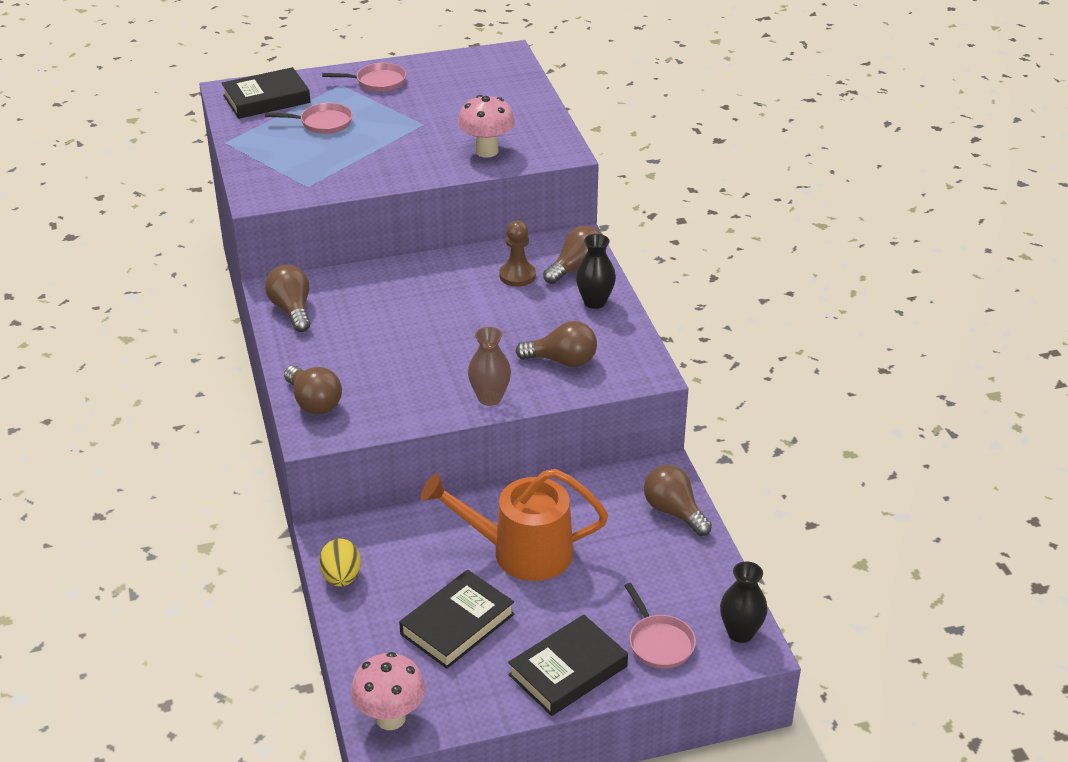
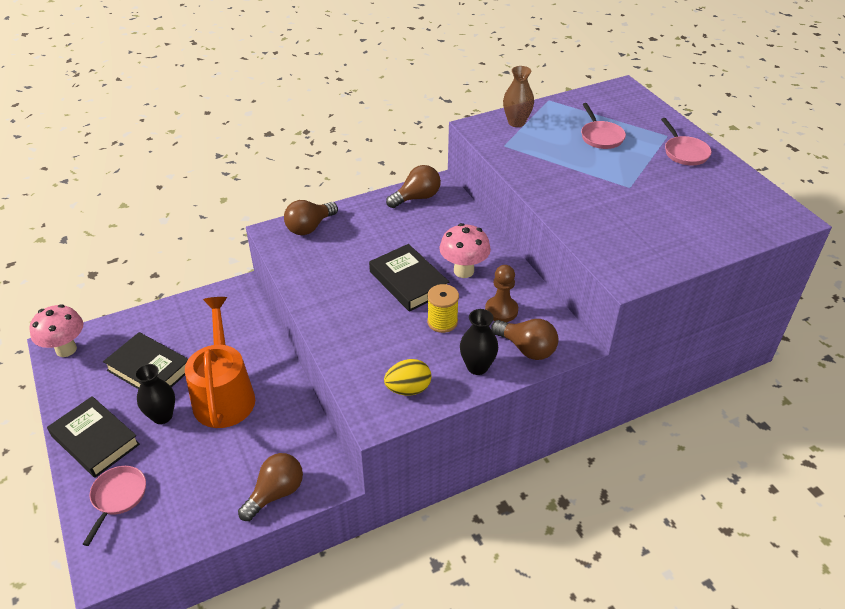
camera: 80 degrees right, 5 degrees up
(266, 99) = (621, 106): black book -> black book (408, 282)
(341, 577) = (199, 303): yellow egg -> yellow egg (408, 389)
(486, 151) = (603, 229): pink mushroom -> pink mushroom (463, 271)
(490, 398) = (326, 317): brown vase -> brown vase (516, 122)
(523, 316) = (442, 322): none -> yellow spool
(562, 361) = (384, 355): brown light bulb -> none
(659, 642) = (118, 497): pink pan -> pink pan turned 135 degrees clockwise
(740, 633) = (123, 558): black vase -> black vase (162, 416)

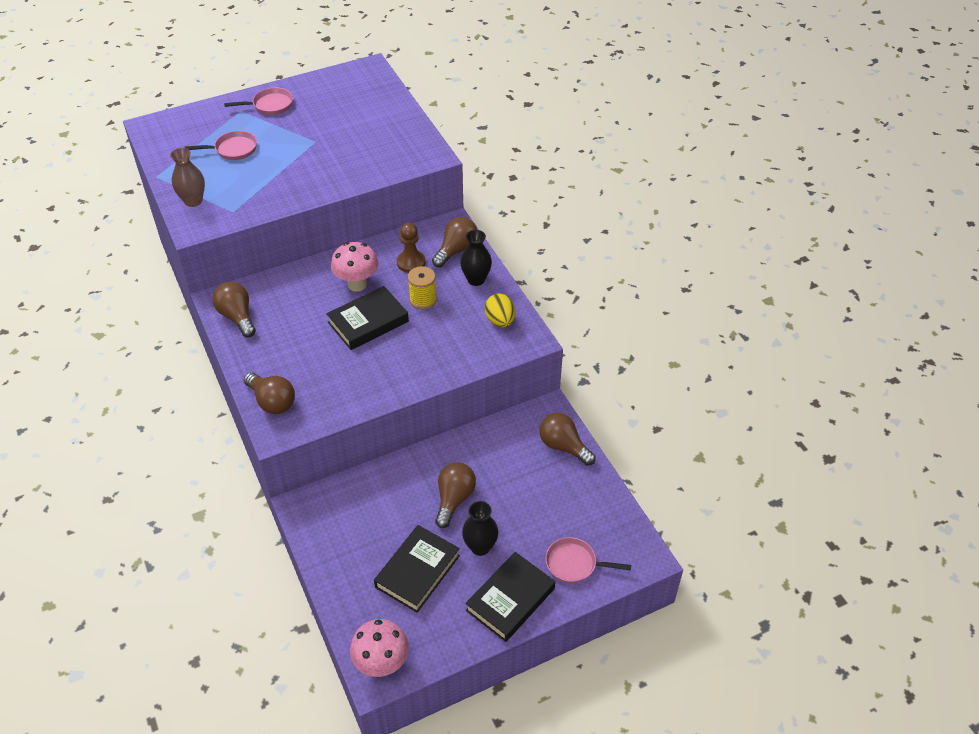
camera: 90 degrees left, 5 degrees up
(224, 395) = (454, 499): orange watering can -> brown light bulb

